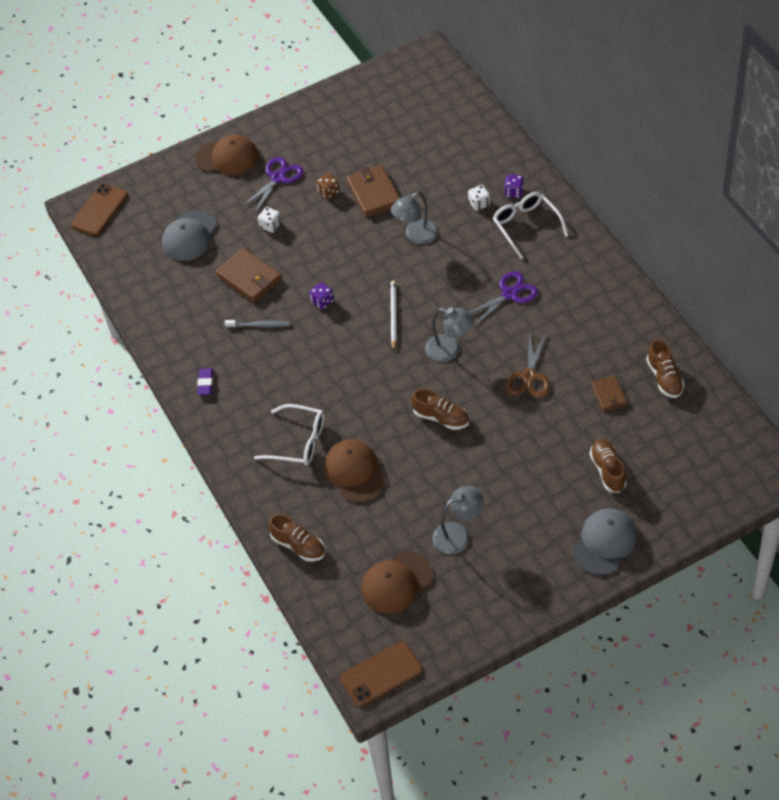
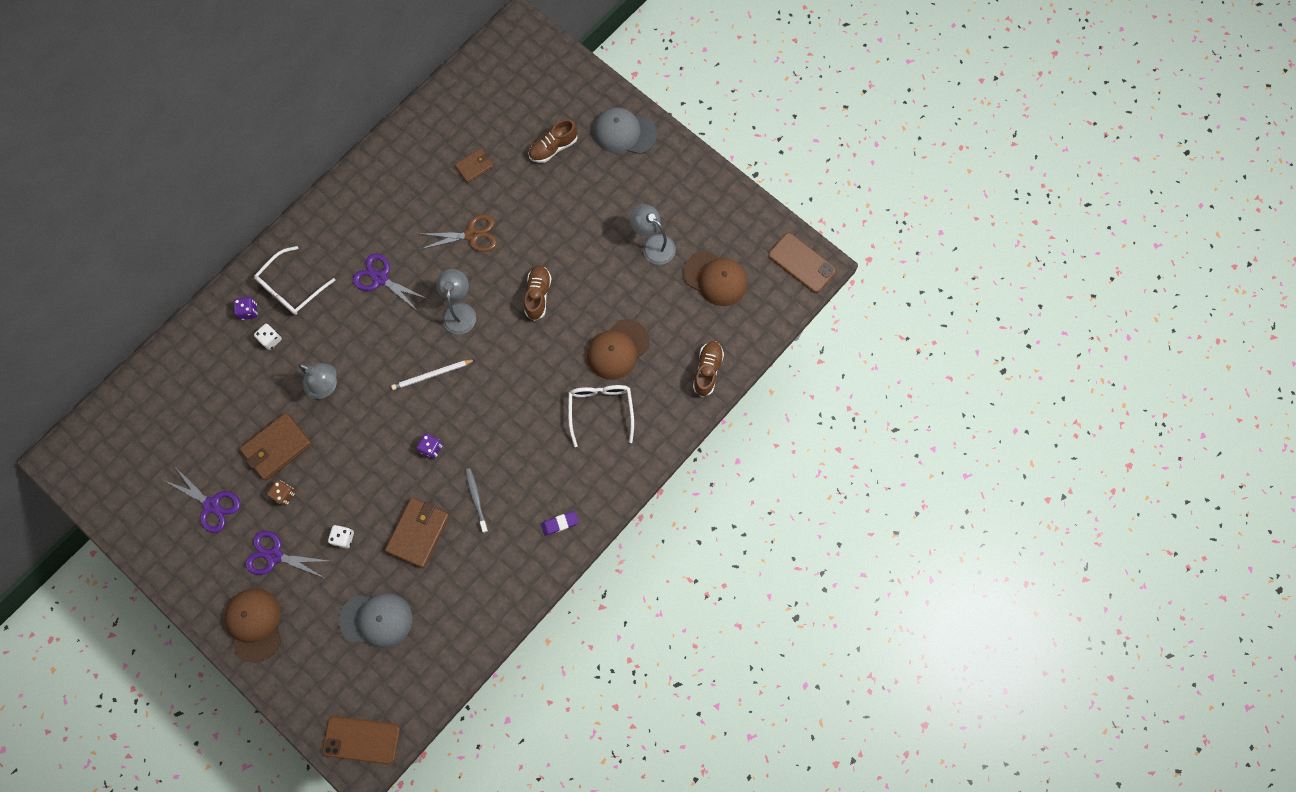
camera: 115 degrees left, 20 degrees up
(342, 144) = (212, 505): none -> purple scissors
(664, 378) = (444, 127): brown shoe -> none

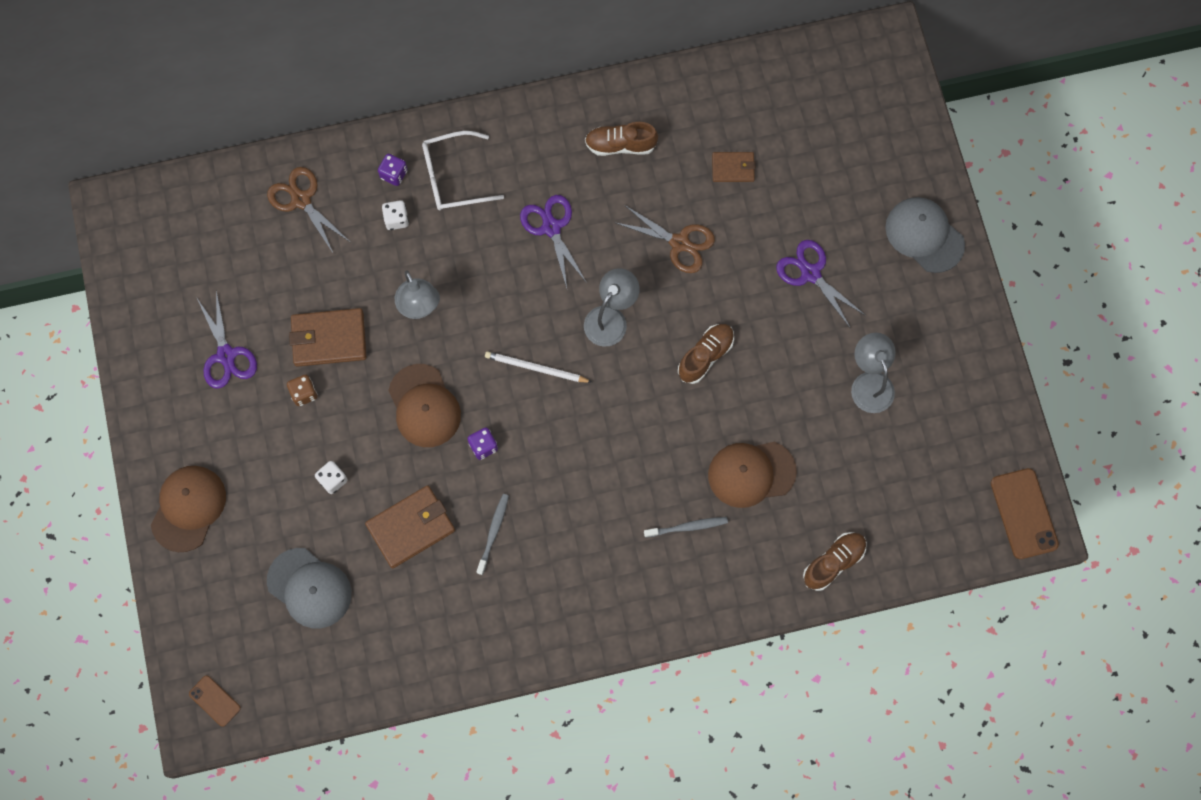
camera: 35 degrees right, 0 degrees up
(195, 368) = (301, 200): none -> brown scissors
(274, 556) = (253, 451): purple scissors -> purple scissors (810, 273)
(361, 739) = (215, 701): brown phone -> brown phone, size x0.57
(553, 148) = (833, 202): brown shoe -> brown shoe (620, 145)
(560, 523) = (562, 619): purple eraser -> none
(601, 410) = (688, 527): white glasses -> grey toothbrush
(715, 278) = (913, 466): brown cap -> brown cap (424, 406)

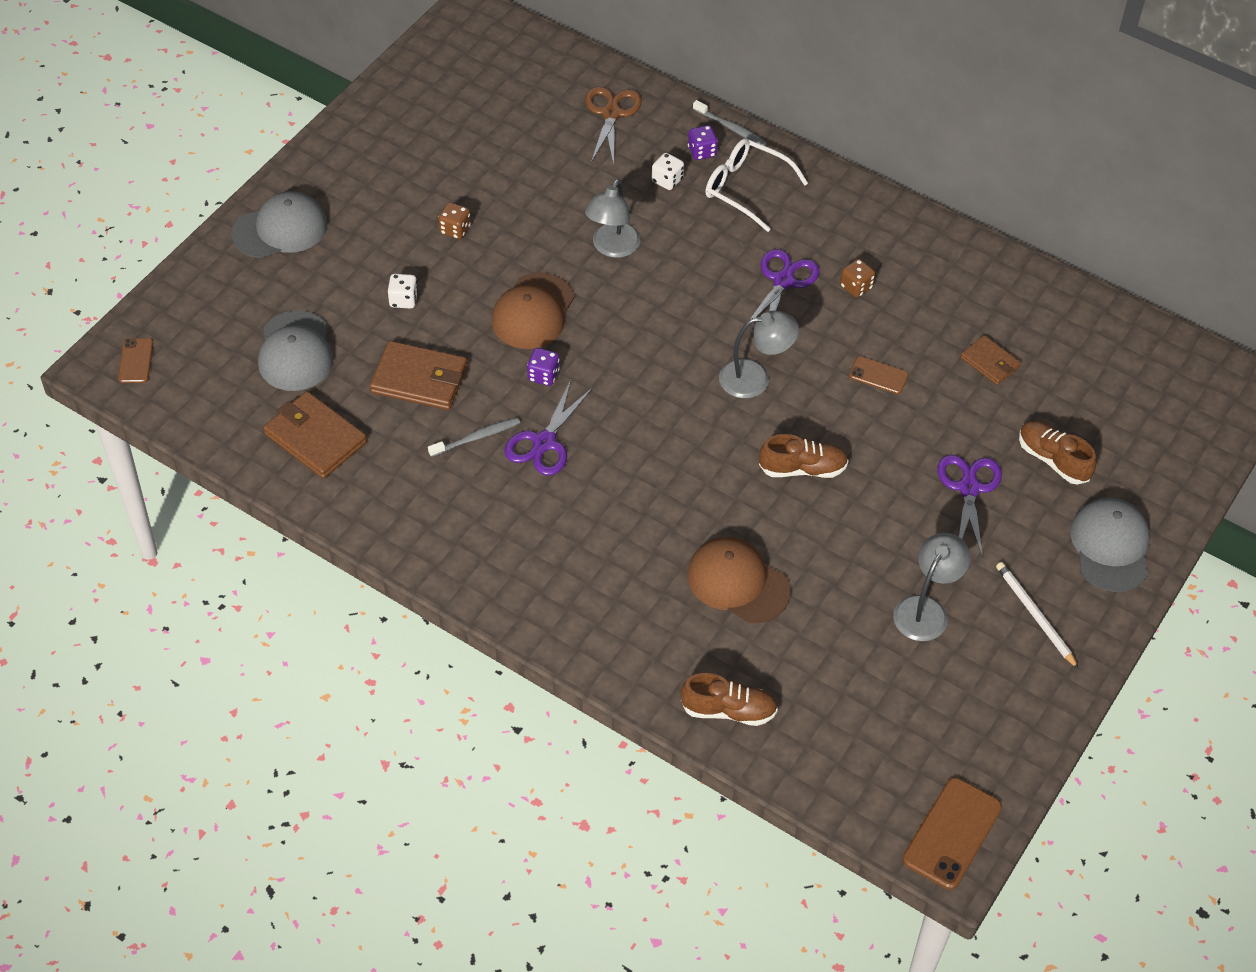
camera: 45 degrees right, 20 degrees down
(188, 508) = (280, 229): brown cap -> grey cap
(226, 355) = (431, 161): purple scissors -> purple scissors (544, 442)
(329, 339) = (518, 212): brown wallet -> brown wallet (315, 438)
(536, 368) = (651, 360): white pencil -> white pencil (1035, 615)
(599, 188) = (856, 287): none -> brown dice
(620, 145) = (910, 273): brown shoe -> brown shoe (1053, 459)
(679, 243) = (878, 375): brown scissors -> brown phone
(688, 527) = (636, 572): grey toothbrush -> grey toothbrush (731, 128)

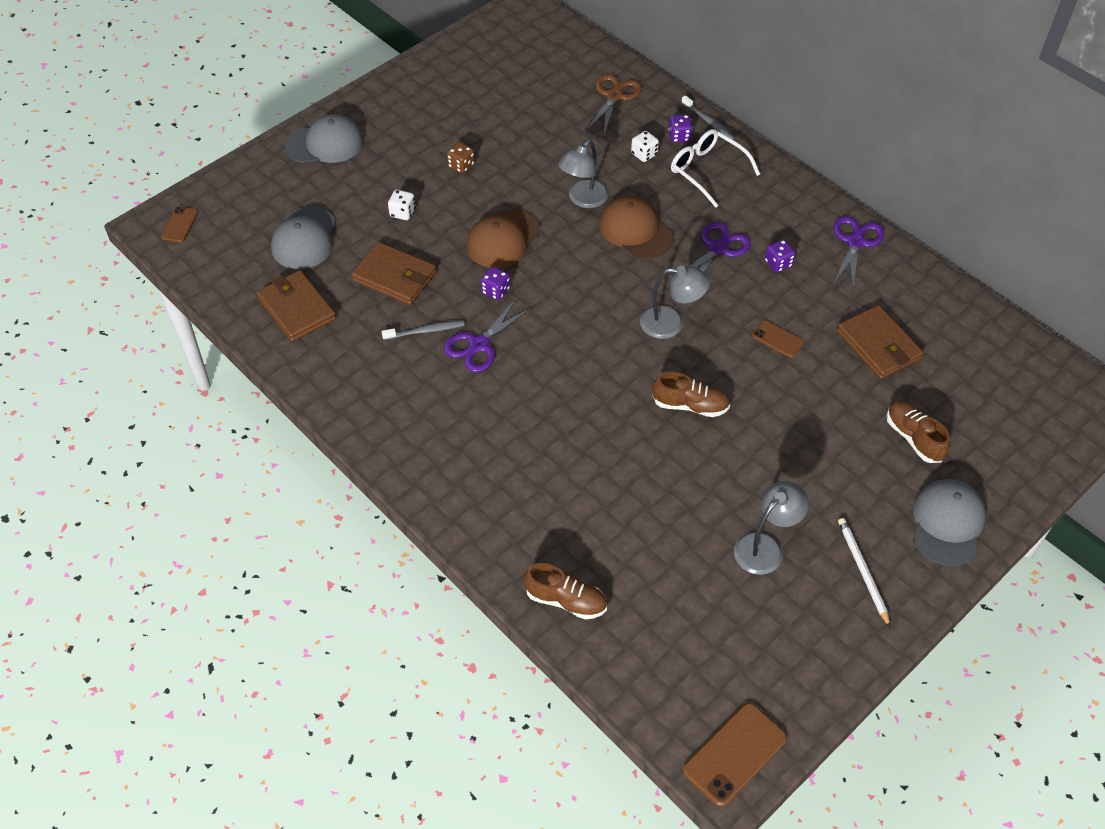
camera: 15 degrees right, 0 degrees up
(738, 582) = (606, 491): brown cap -> brown cap (635, 231)
(856, 287) = (778, 263): brown dice -> purple dice
(969, 488) = (831, 448): purple scissors -> purple scissors (855, 242)
(990, 362) = (878, 345): brown wallet -> brown wallet, size x1.68

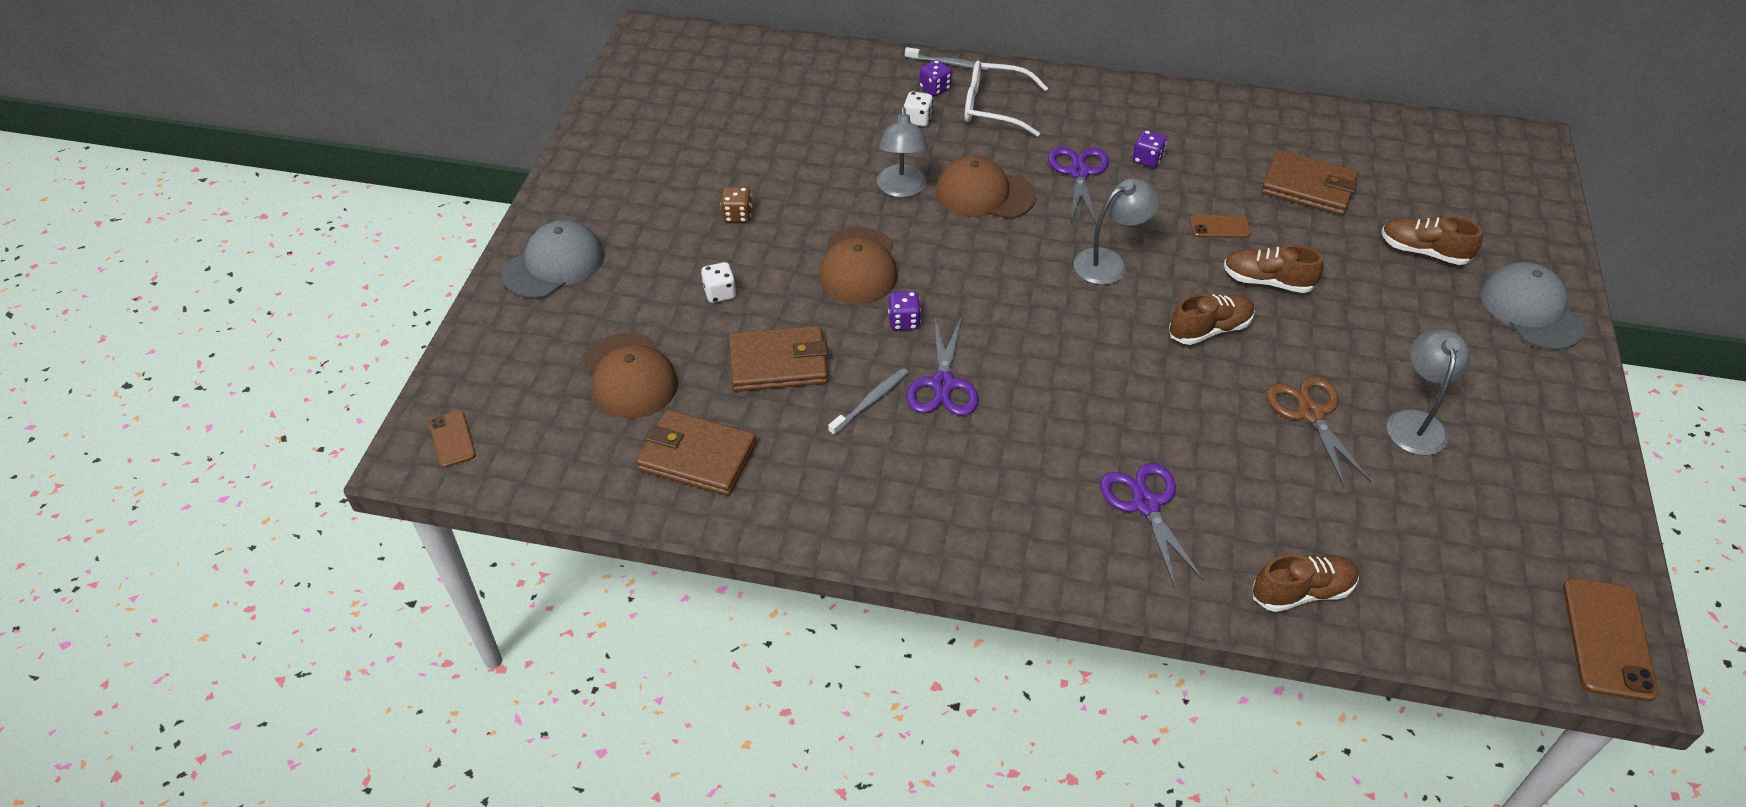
camera: 35 degrees left, 5 degrees down
(304, 238) = (630, 376): grey cap -> brown cap
(614, 96) = (831, 79): brown scissors -> brown scissors (1311, 413)
(769, 395) = (1267, 281): none -> brown shoe
(855, 242) = (1192, 108): purple scissors -> purple scissors (1146, 504)
(862, 571) = (1515, 394): white pencil -> none

